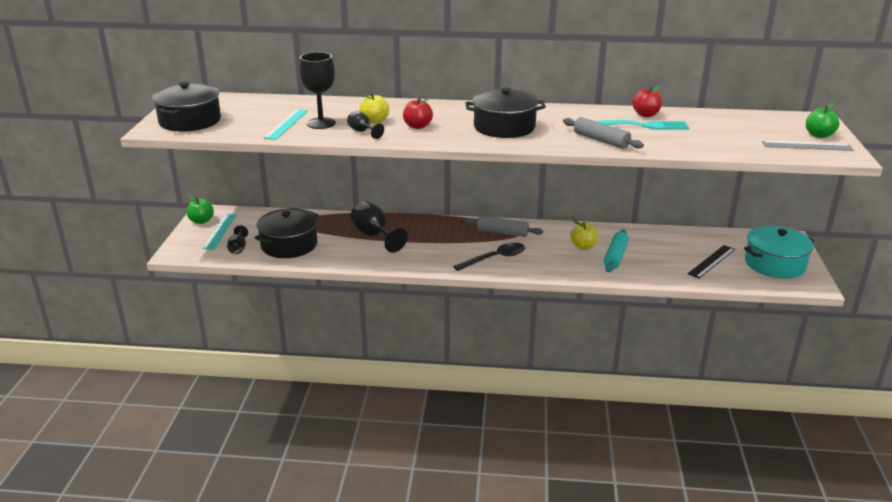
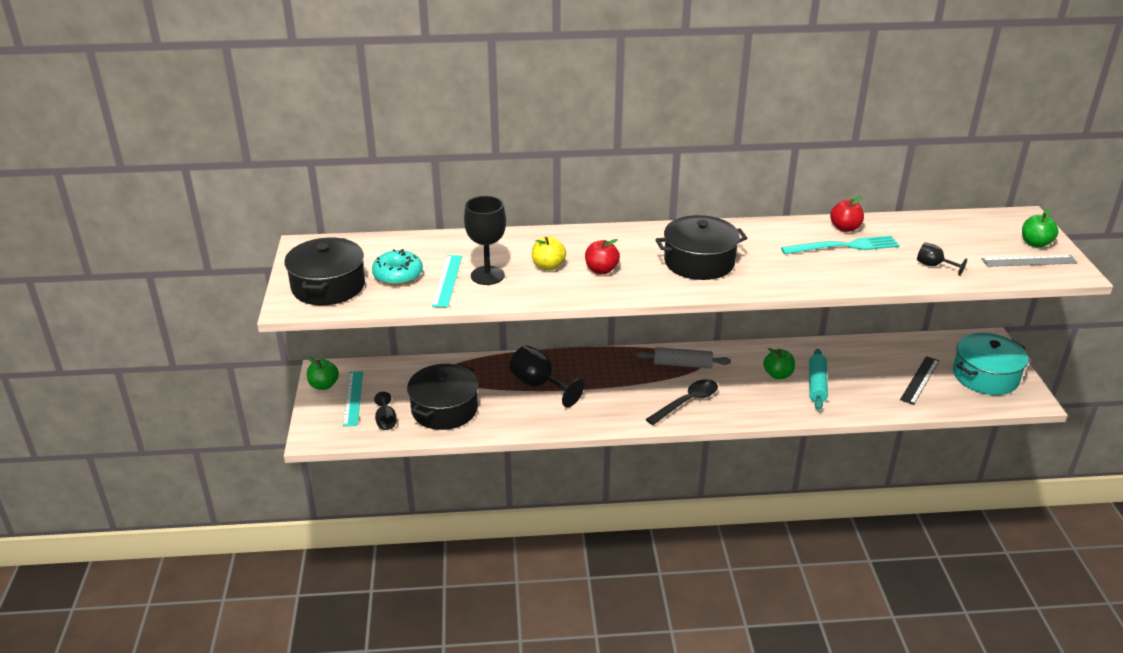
camera: 10 degrees left, 5 degrees up
(249, 118) = (398, 275): none -> turquoise donut
(362, 132) = (542, 285): black goblet -> black goblet (933, 266)
(583, 246) = (778, 375): yellow apple -> green apple
(601, 140) = (813, 273): grey rolling pin -> none

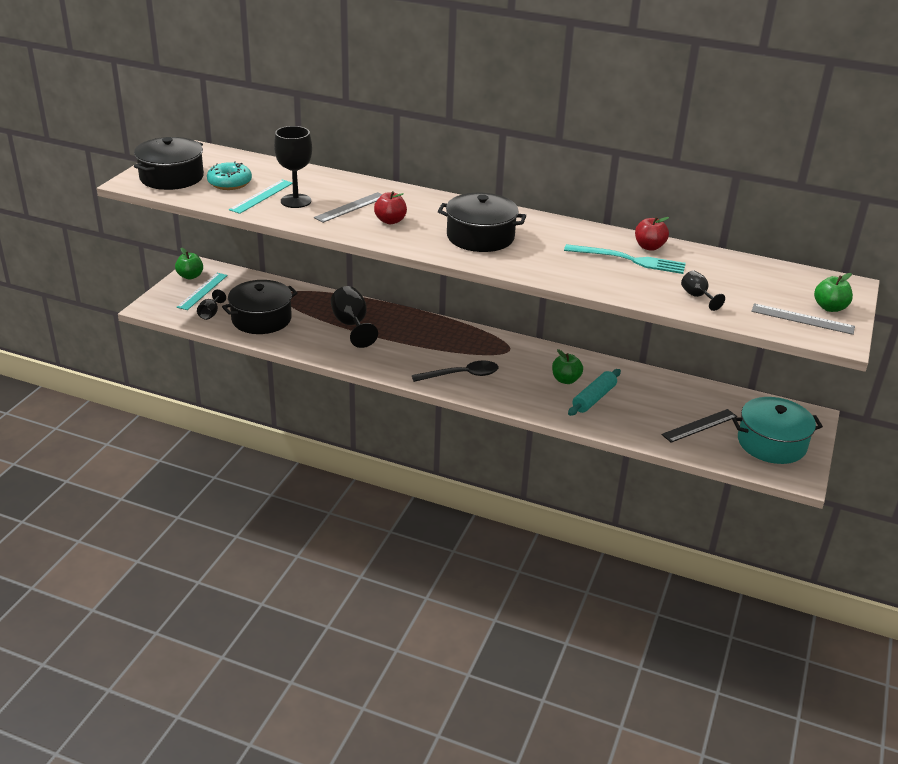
camera: 25 degrees right, 0 degrees up
(548, 266) = (351, 207): yellow apple -> grey ruler
(682, 364) = (488, 347): grey rolling pin -> none

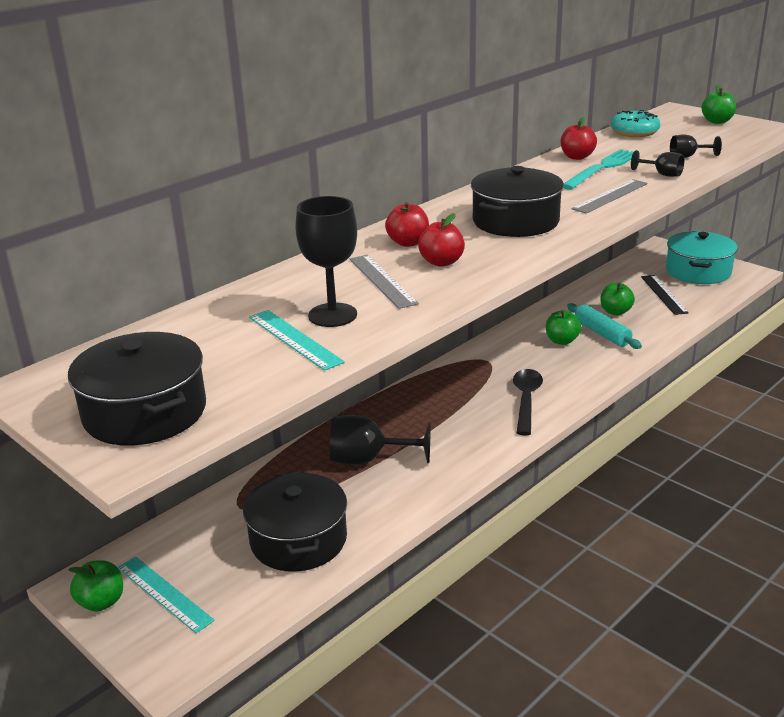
camera: 65 degrees left, 5 degrees down
(210, 313) = (245, 593): black goblet -> black goblet (662, 174)
(230, 183) = (221, 360): turquoise donut -> turquoise donut (634, 132)
(416, 206) = (408, 243): none -> red apple
(641, 401) = (615, 312): none -> green apple
(802, 319) = (736, 132): grey ruler -> grey ruler (610, 196)

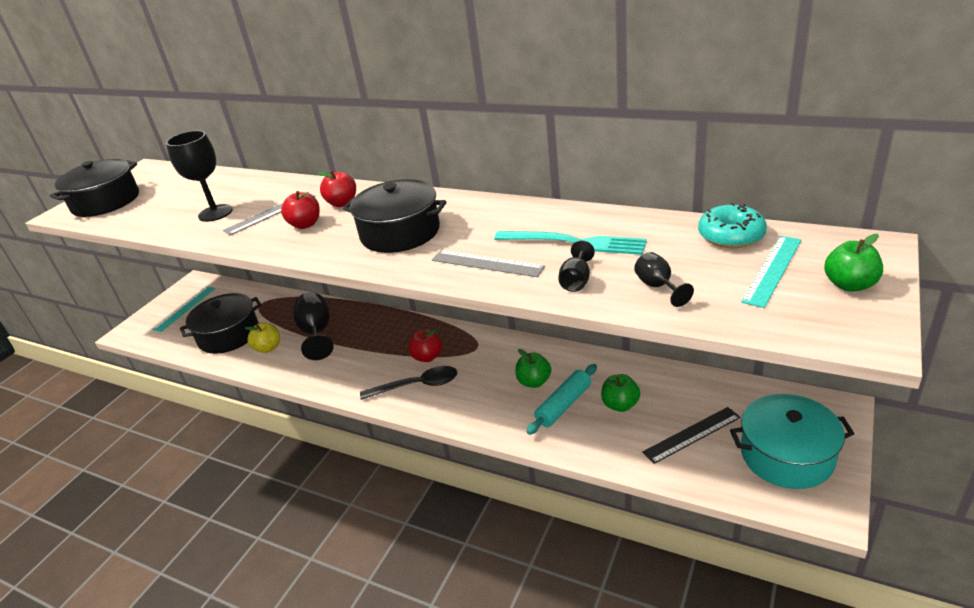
camera: 75 degrees right, 5 degrees up
(101, 602) = (180, 293): green apple -> none
(294, 339) = (182, 212): turquoise ruler -> turquoise ruler (772, 270)
(367, 502) = (268, 348): none -> yellow apple
(577, 157) = (603, 222): red apple -> red apple (427, 357)

